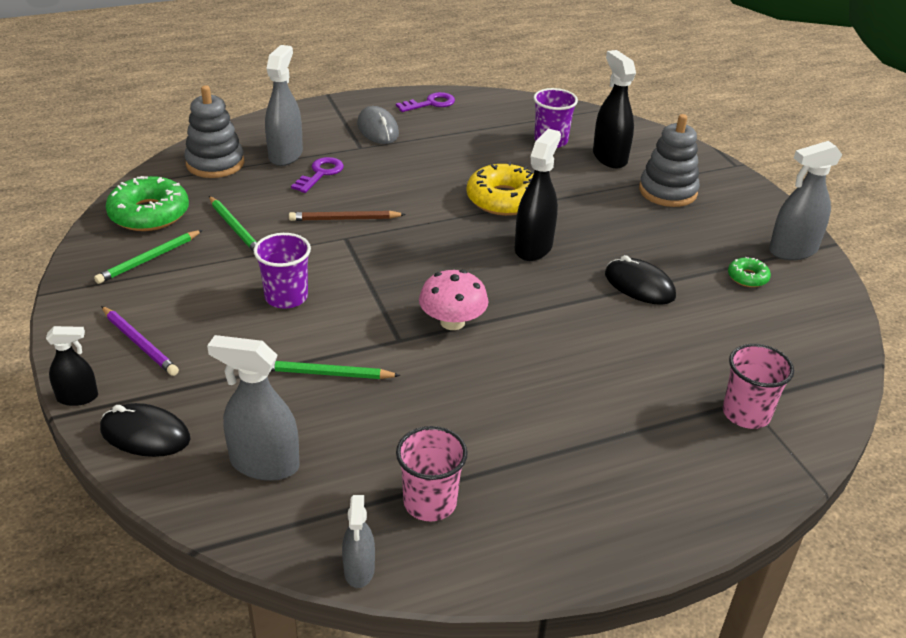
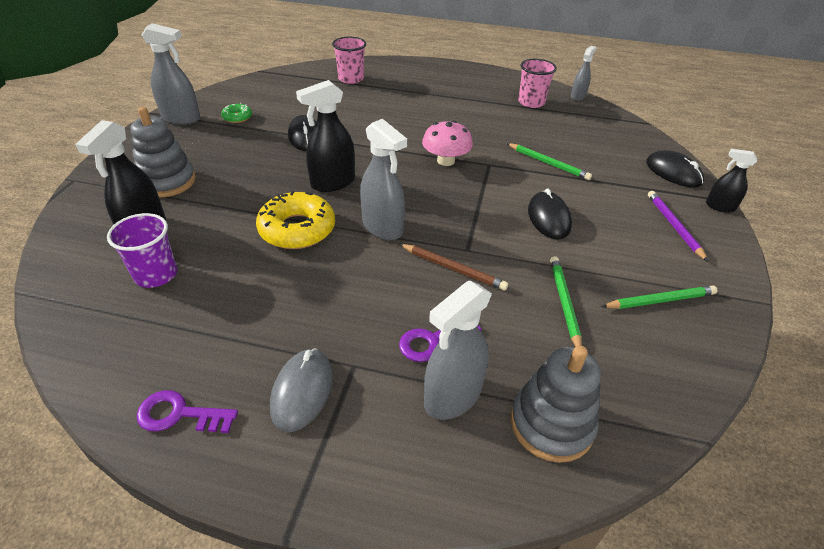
camera: 145 degrees left, 5 degrees up
(149, 214) = (654, 364): green donut -> none
(264, 464) = (606, 139): grey spray bottle -> grey spray bottle (382, 227)
(286, 297) = (548, 218): purple cup -> black mouse

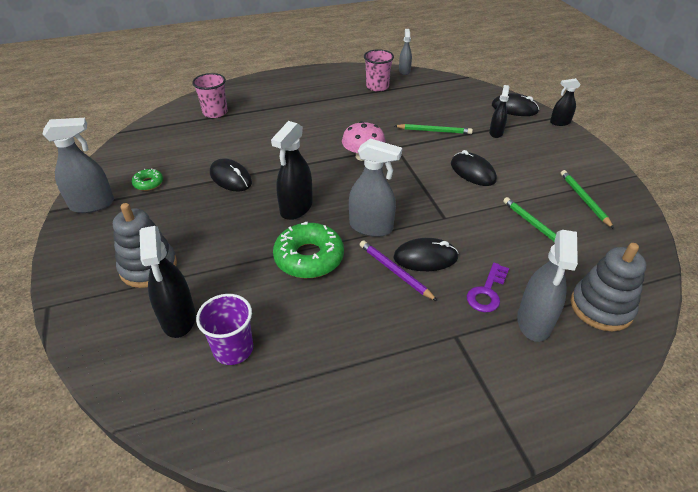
camera: 30 degrees left, 0 degrees up
(180, 414) = (376, 439): purple key -> none
(297, 229) = (309, 257): yellow donut -> green donut
(302, 391) = (441, 372): grey mouse -> none
(405, 278) = (425, 258): none -> black mouse
(453, 269) = (449, 236): brown pencil -> none
(621, 189) = (496, 133): none -> black spray bottle
(660, 300) = (584, 200): green pencil -> green pencil turned 60 degrees counterclockwise
(674, 226) = (548, 146): purple pencil -> purple pencil (395, 271)

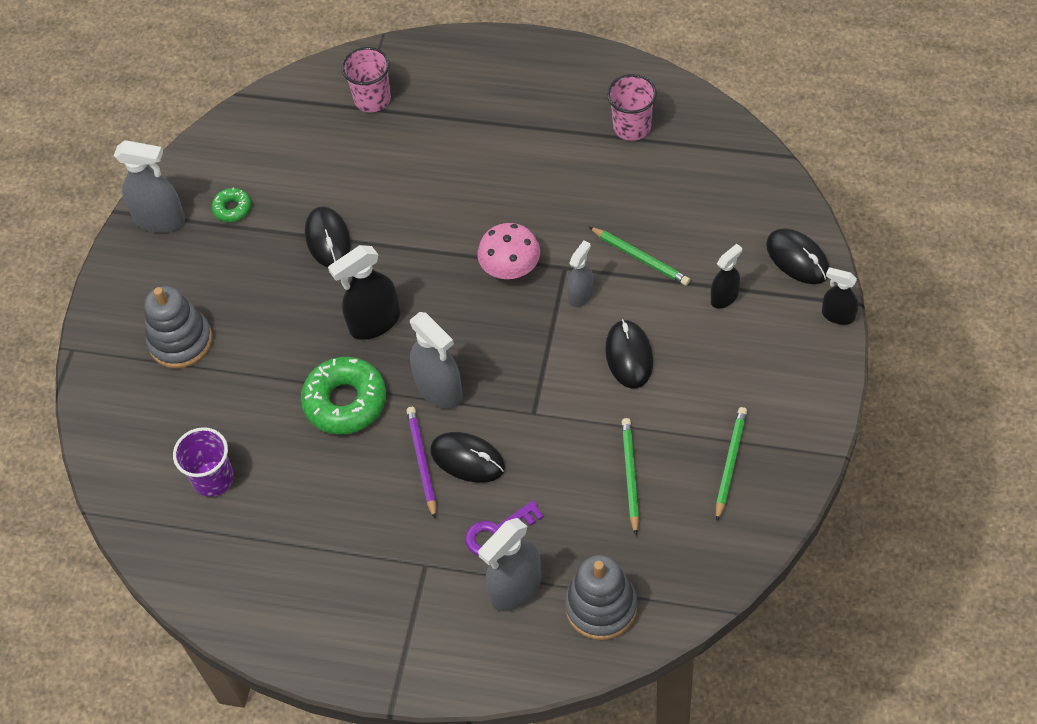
camera: 35 degrees right, 15 degrees up
(178, 318) = (181, 420): black spray bottle -> none
(404, 71) = (701, 104): grey spray bottle -> grey spray bottle (580, 295)

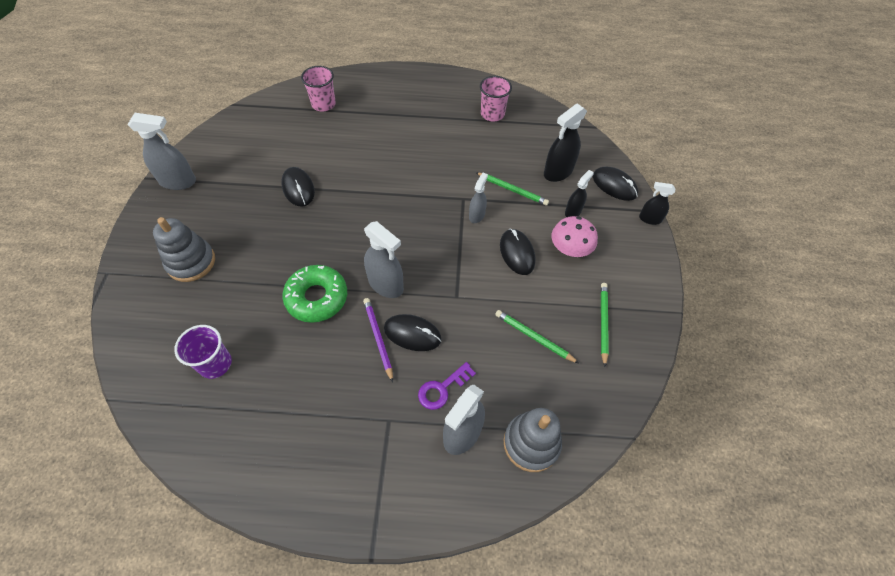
camera: 15 degrees left, 0 degrees up
(232, 208) = (230, 172): green donut -> none
(374, 322) = (335, 241): black spray bottle -> black spray bottle (558, 172)
(510, 267) = (426, 200): pink mushroom -> pink mushroom (570, 248)
(630, 475) = (534, 337): green pencil -> green pencil turned 45 degrees counterclockwise

